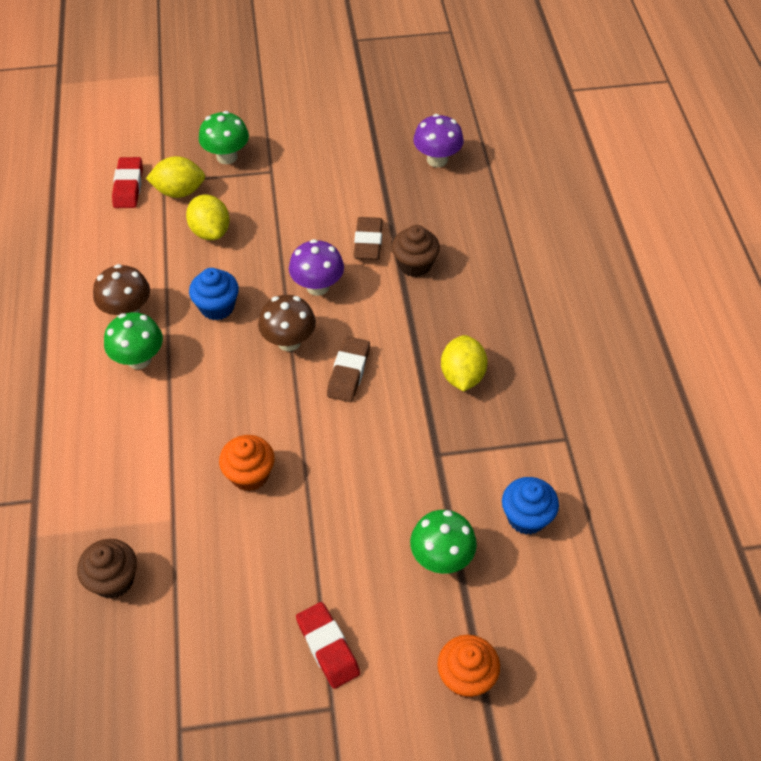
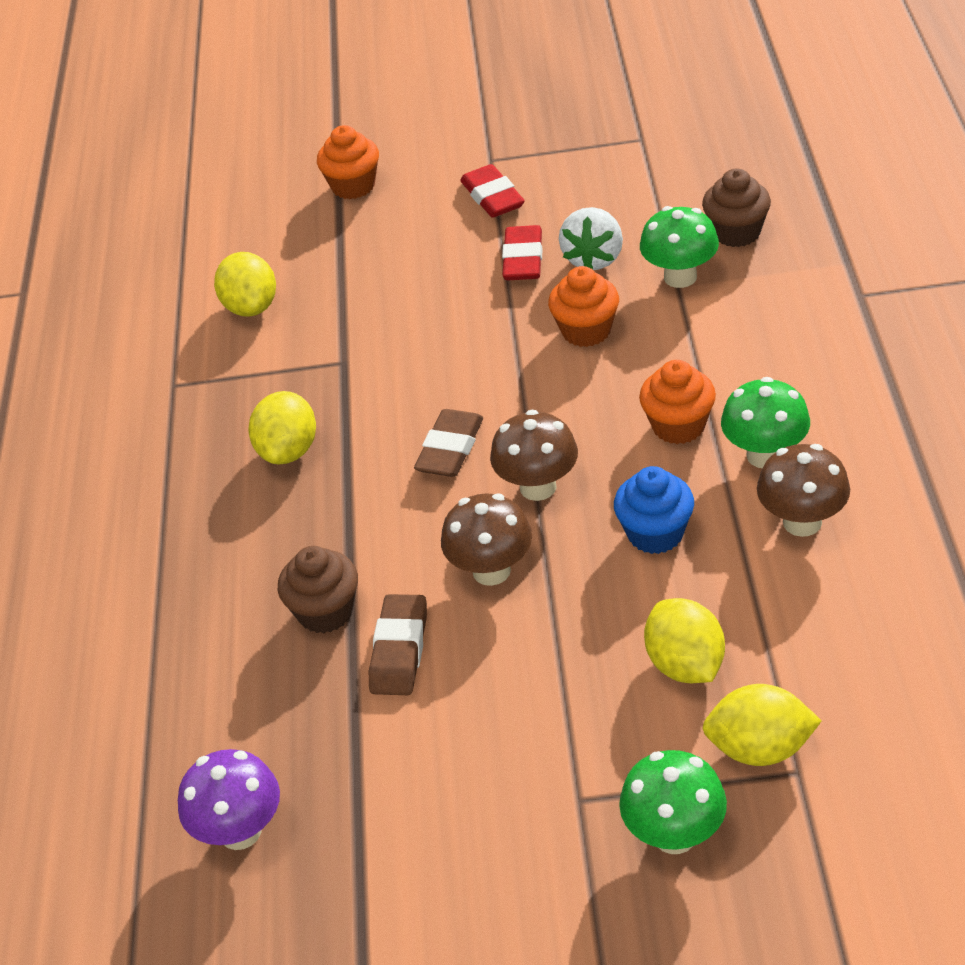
camera: 170 degrees left, 10 degrees down
(128, 186) = (867, 759): red eraser -> red eraser (523, 259)
(192, 384) = (678, 426): none -> orange cupcake
(238, 556) = (594, 258): none -> white strawberry
(317, 286) = (491, 571): purple mushroom -> brown mushroom
(441, 558) = (359, 268): green mushroom -> green mushroom (680, 277)
(526, 517) = (251, 307): blue cupcake -> yellow lemon

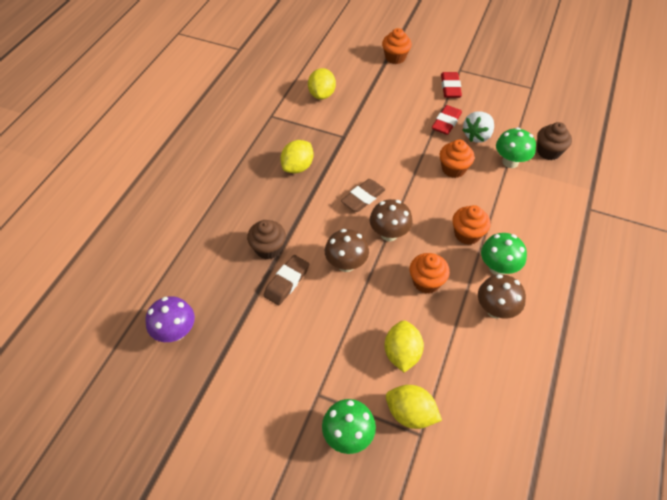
camera: 20 degrees right, 10 degrees up
(655, 533) = (426, 282): blue cupcake -> orange cupcake

